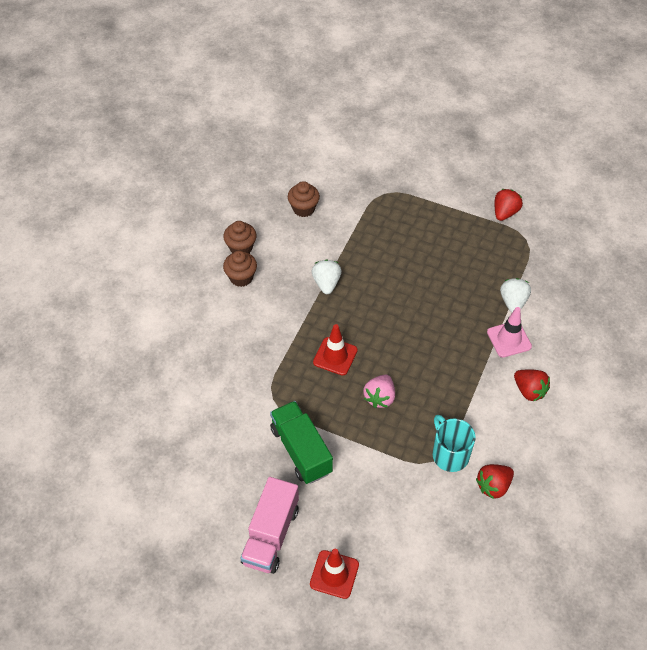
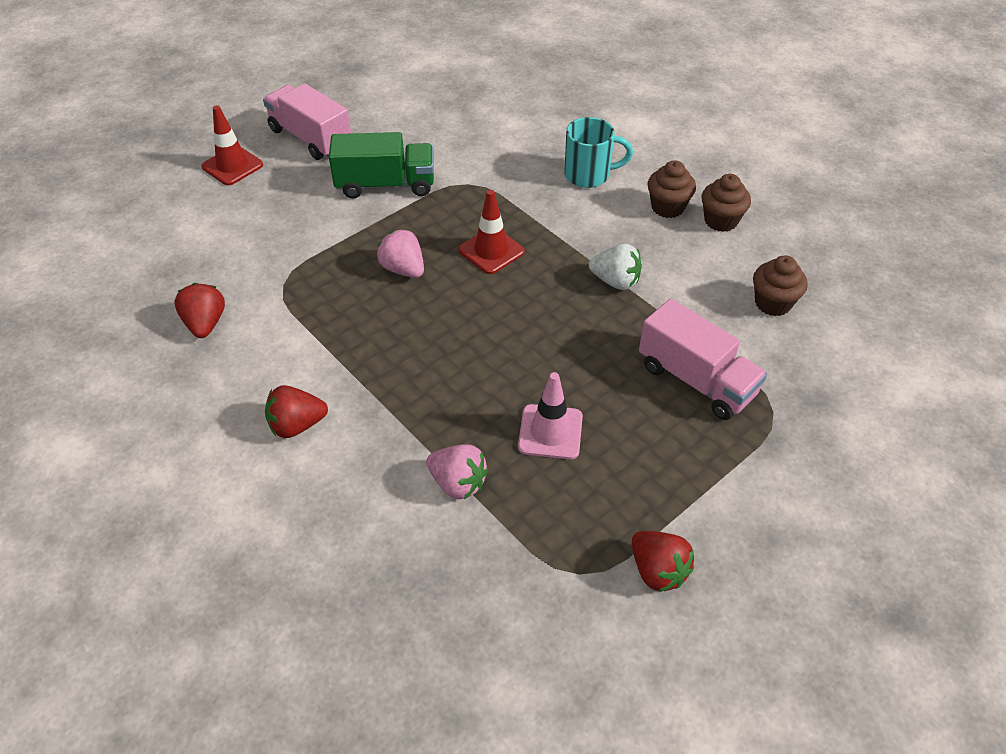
camera: 115 degrees right, 5 degrees down
(382, 227) = (696, 380): none -> pink truck
(449, 454) = (279, 301): turquoise mug -> turquoise mug (589, 175)
(509, 339) = (395, 443): pink traffic cone -> pink traffic cone (550, 432)
(513, 302) = (458, 483): white strawberry -> pink strawberry

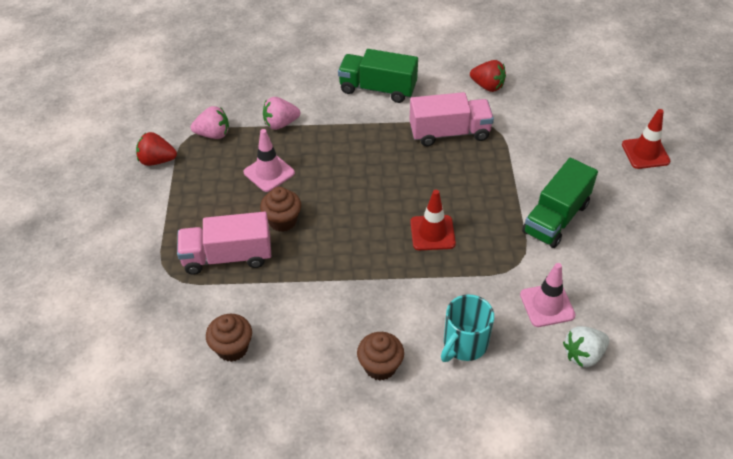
camera: 130 degrees right, 0 degrees up
(297, 425) = (377, 89): red strawberry -> green truck
(310, 138) = (652, 206): pink truck -> pink truck (449, 133)
(403, 269) = (456, 182): pink strawberry -> pink strawberry (213, 134)
(495, 151) = (547, 305): none -> pink traffic cone
(615, 281) = (340, 277): white strawberry -> white strawberry (583, 355)
(720, 221) = (333, 389): brown cupcake -> brown cupcake (282, 221)

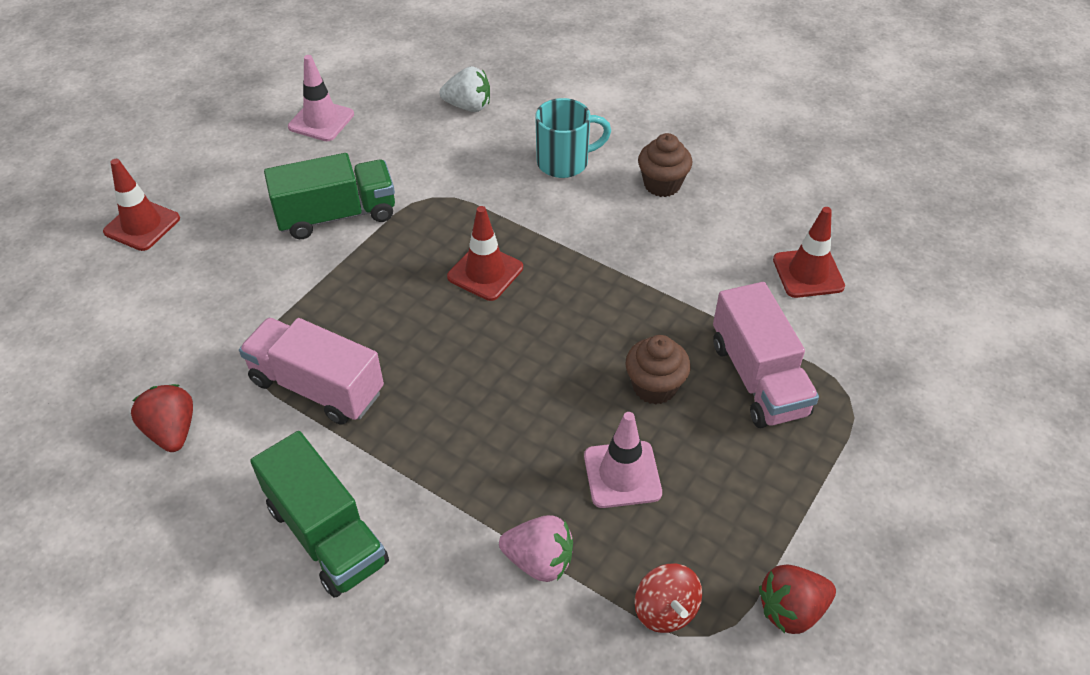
camera: 145 degrees left, 0 degrees up
(157, 160) = (791, 610): red strawberry -> red strawberry turned 120 degrees clockwise
(213, 134) = (665, 610): pink strawberry -> red spinning top
(227, 257) = (758, 378): pink truck -> pink truck turned 45 degrees clockwise
(232, 348) = (808, 273): brown cupcake -> red traffic cone
(547, 305) = (451, 152): pink traffic cone -> pink traffic cone (321, 121)

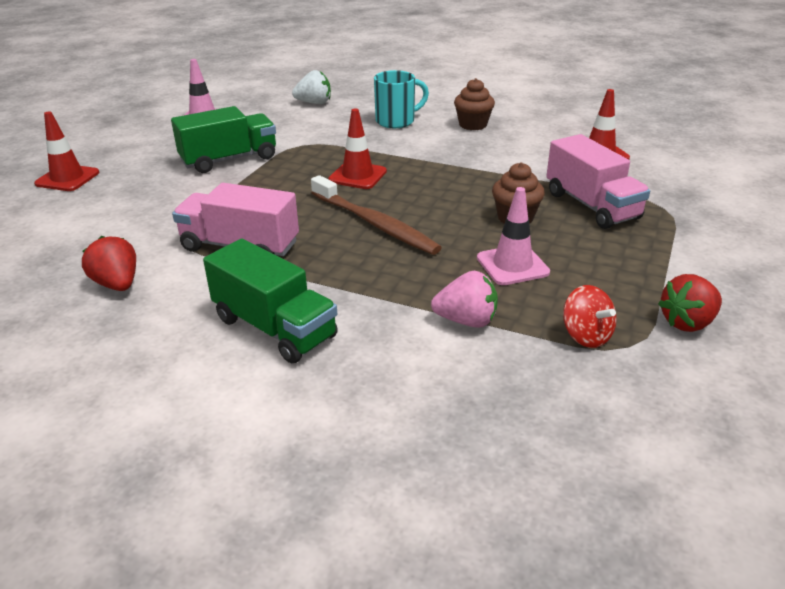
camera: 10 degrees left, 15 degrees down
(482, 371) = (375, 224): none -> brown toothbrush

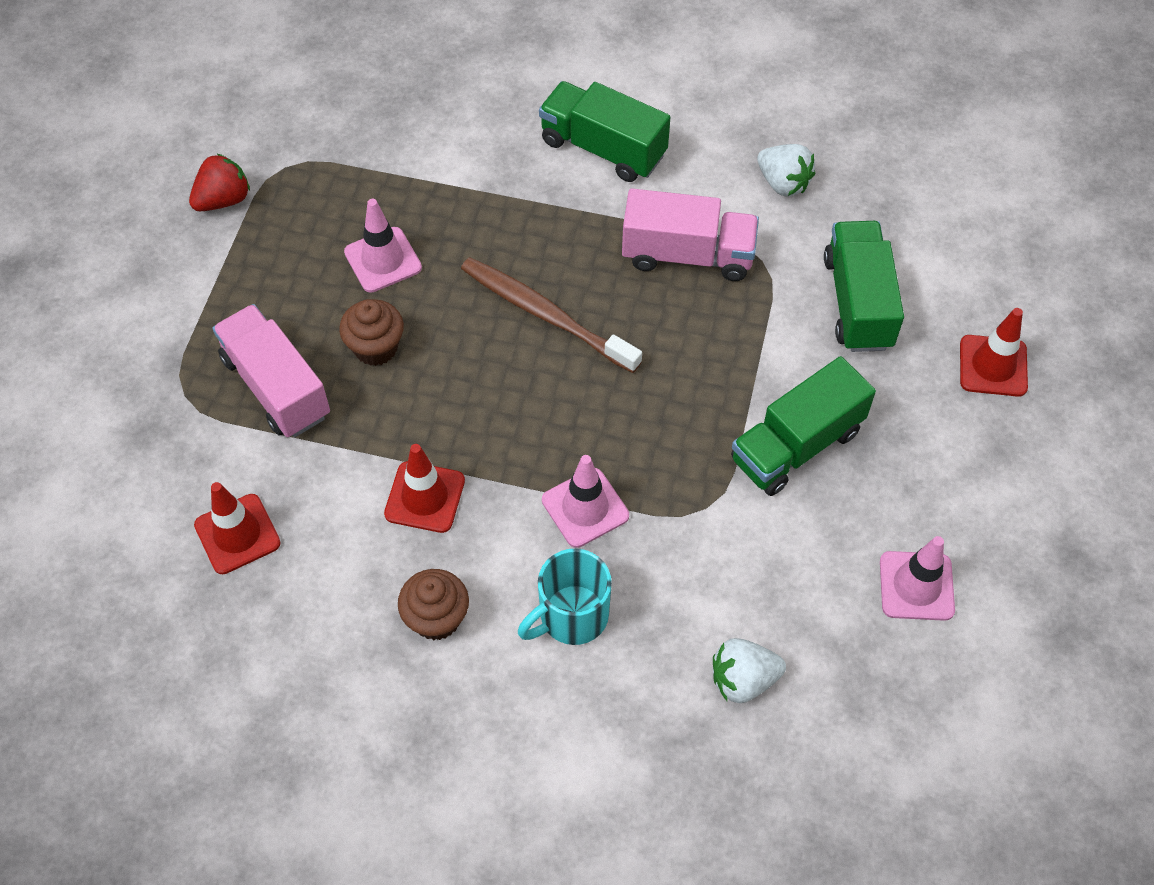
camera: 170 degrees right, 25 degrees up
(117, 284) = (783, 183): red strawberry -> white strawberry
(127, 211) = (857, 302): none -> green truck
(357, 176) = (594, 423): red traffic cone -> red traffic cone (425, 497)
(376, 149) = (585, 508): none -> pink traffic cone
(466, 321) = (429, 177): pink strawberry -> none
(586, 336) = (321, 173): red spinning top -> none

